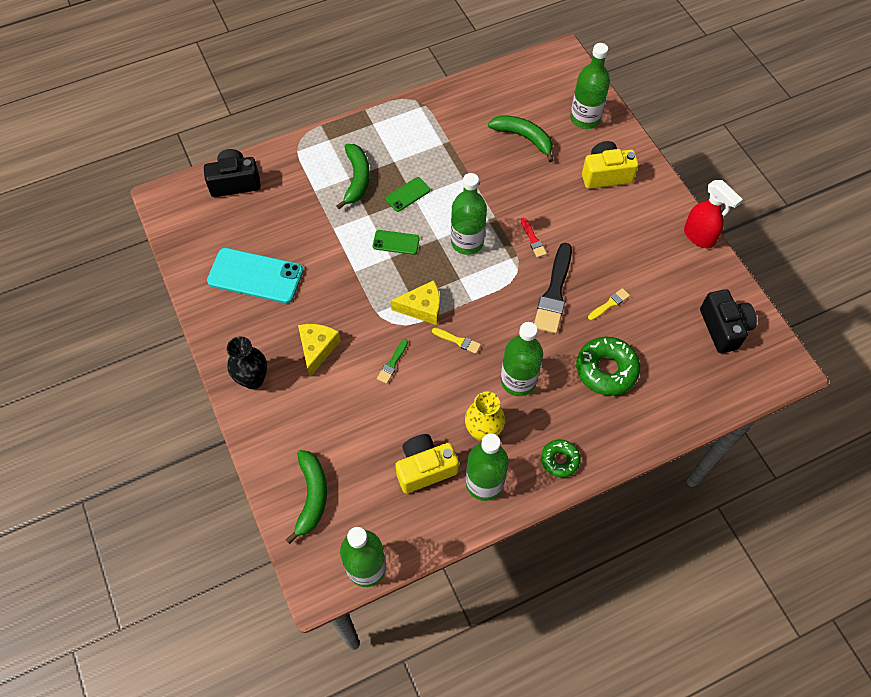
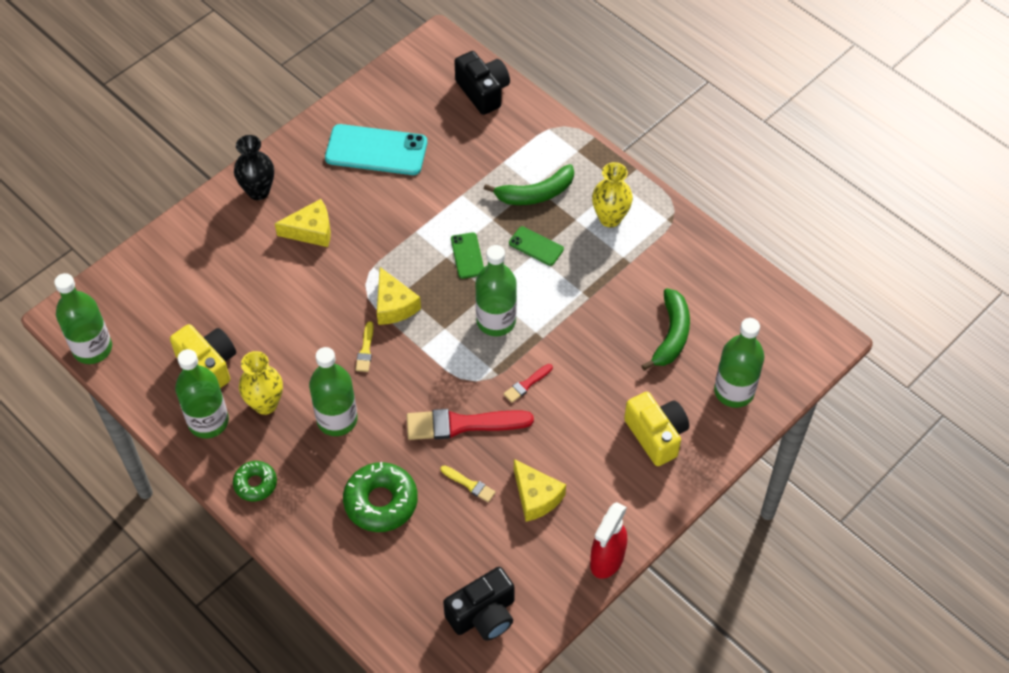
camera: 70 degrees right, 5 degrees down
(255, 276) = (376, 150): turquoise phone -> turquoise phone turned 75 degrees counterclockwise
(312, 496) = (151, 281): green banana -> none
(392, 363) = (317, 300): green brush -> none
(403, 140) = (610, 218): none -> yellow vase
(554, 293) = (462, 424): black brush -> red brush
(633, 264) = (536, 496): none -> yellow cheese

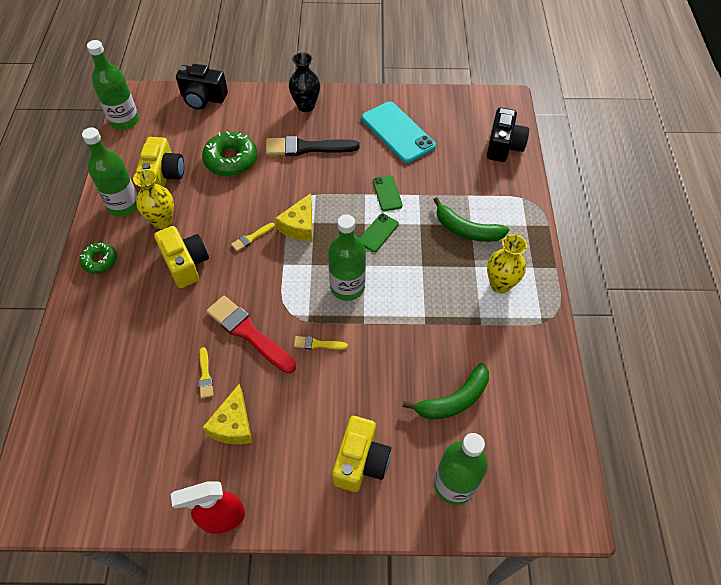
camera: 45 degrees right, 0 degrees up
(311, 231) = (307, 148): yellow cheese -> black brush
(337, 419) = (186, 264): green bottle -> yellow camera
(381, 502) = (145, 336): green donut -> green donut (231, 160)
(483, 614) = (106, 471): black camera -> black camera (203, 98)
(526, 384) = (317, 344): red brush -> yellow brush
(536, 246) = (428, 262): green phone -> green phone (387, 193)

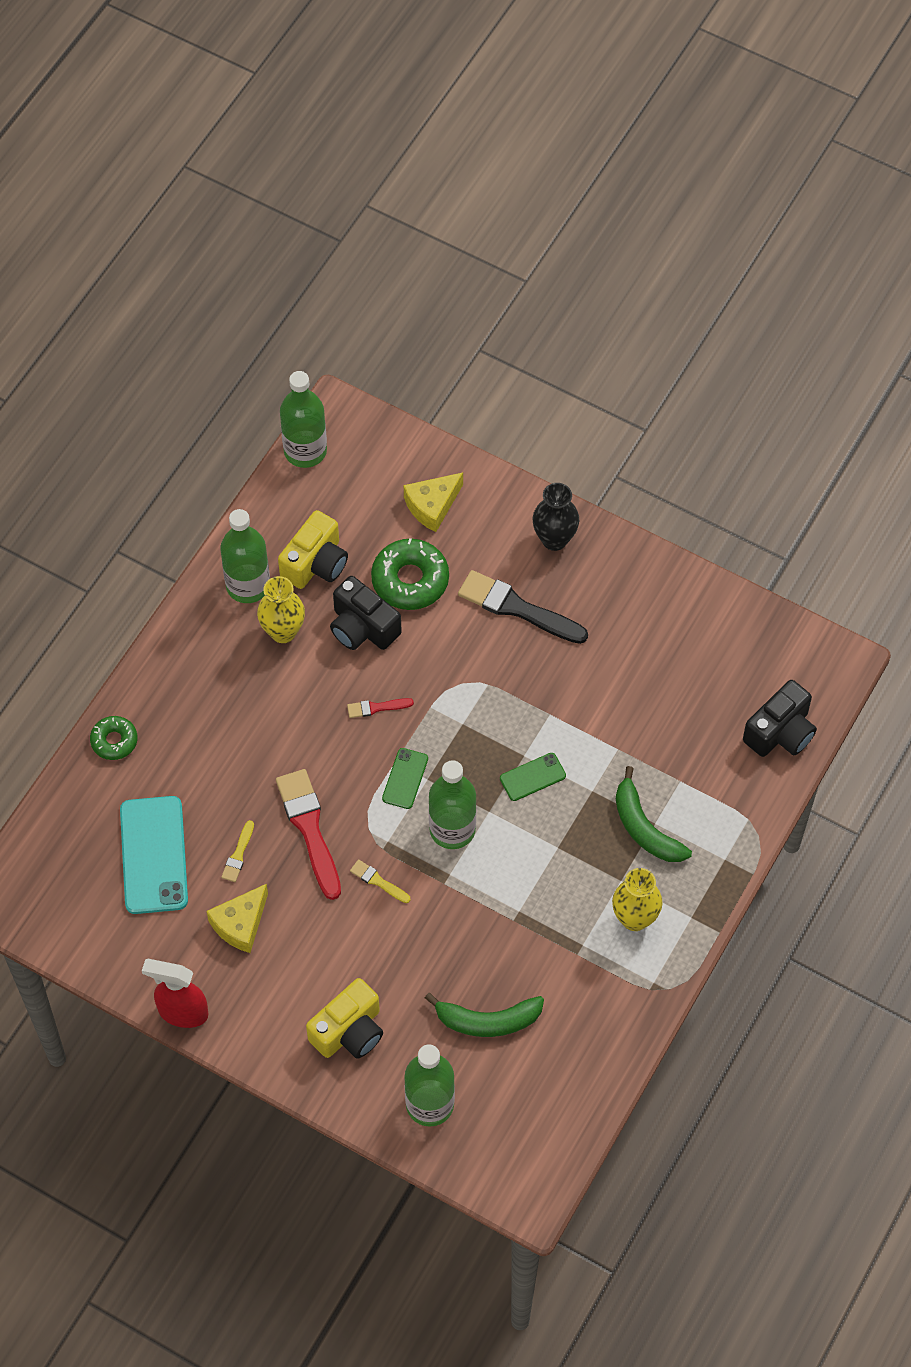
camera: 30 degrees right, 5 degrees up
(100, 261) = (187, 651): green donut -> green donut (114, 741)
(186, 264) = (282, 705): yellow camera -> none
(203, 98) = (424, 460): black camera -> black camera (362, 627)
(251, 238) = (376, 708): yellow brush -> red brush
(299, 226) = (442, 720): yellow cheese -> yellow cheese (432, 506)
(387, 193) = (579, 727): green phone -> green phone (405, 778)
(398, 132) = (652, 641): turquoise phone -> turquoise phone (154, 855)

